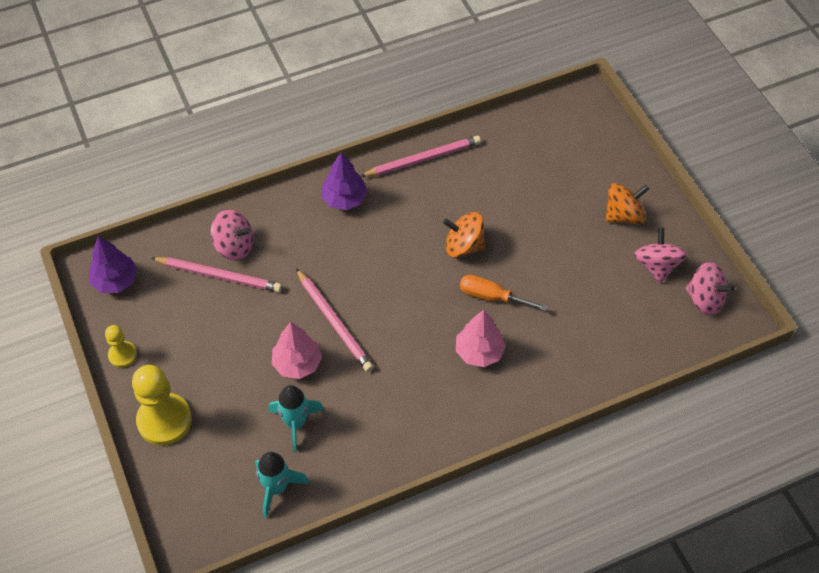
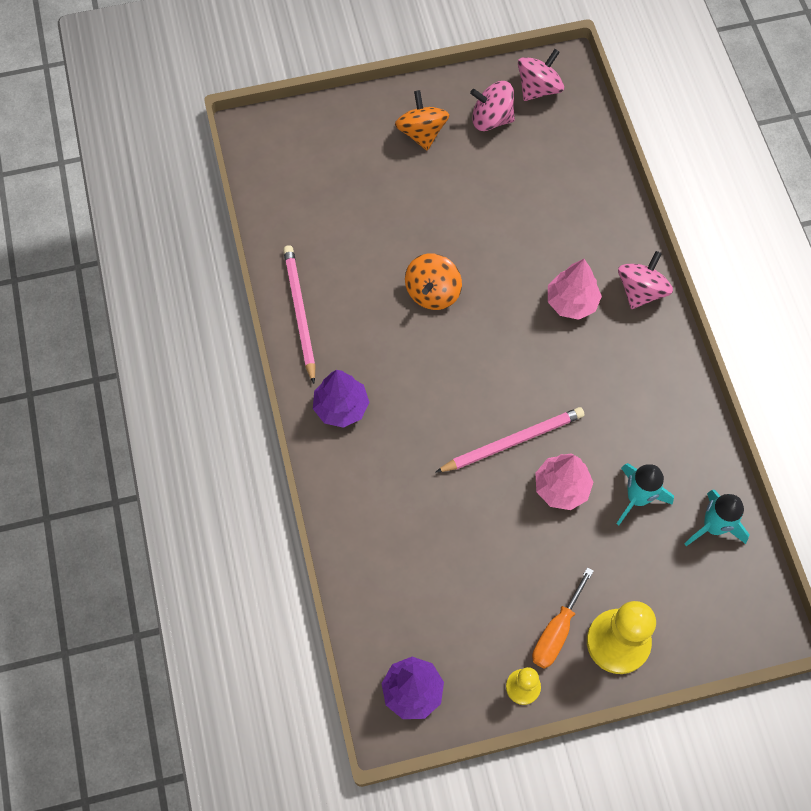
camera: 80 degrees left, 10 degrees up
(219, 276) = (426, 563): pink pencil -> none
(234, 246) = (386, 541): pink spinning top -> pink spinning top (641, 291)
(491, 297) = (504, 277): orange screwdriver -> orange screwdriver (556, 631)

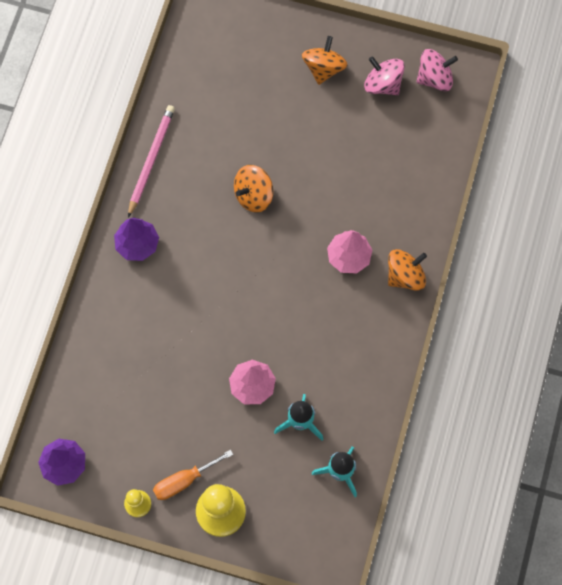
camera: 30 degrees right, 5 degrees up
(512, 441) = (240, 334): pink pencil -> none
(641, 291) = (405, 276): pink spinning top -> orange spinning top

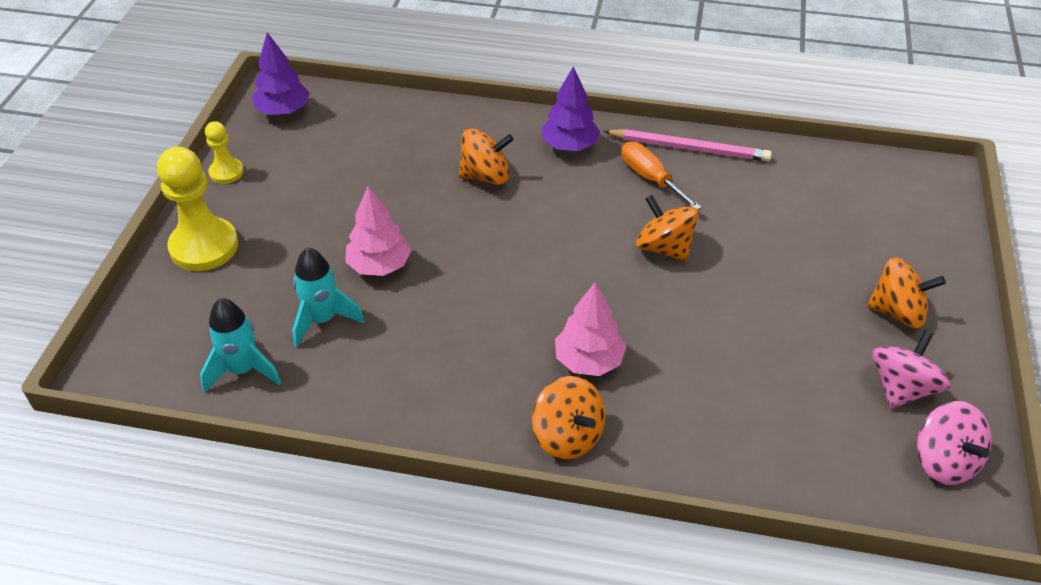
camera: 85 degrees right, 25 degrees down
(165, 308) = (486, 176): none -> orange spinning top
(184, 480) = (251, 210): orange screwdriver -> orange screwdriver (650, 178)

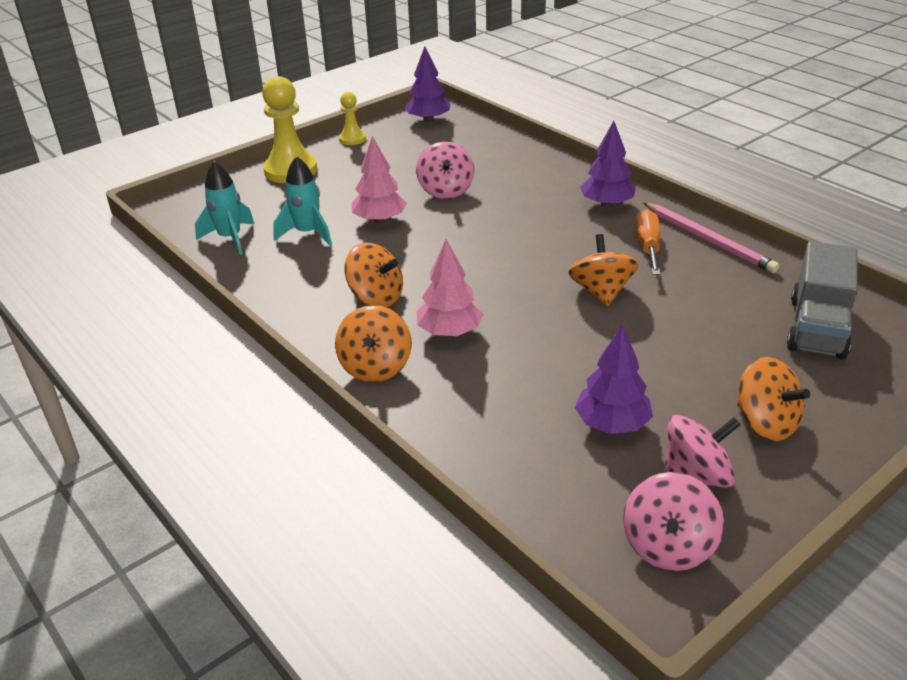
camera: 40 degrees right, 10 degrees down
(405, 197) = (446, 190): none -> pink spinning top
(486, 176) = (518, 199): orange spinning top -> orange spinning top (376, 297)
(804, 378) = (612, 424): none -> purple tree
(846, 201) = (816, 328): none -> grey truck

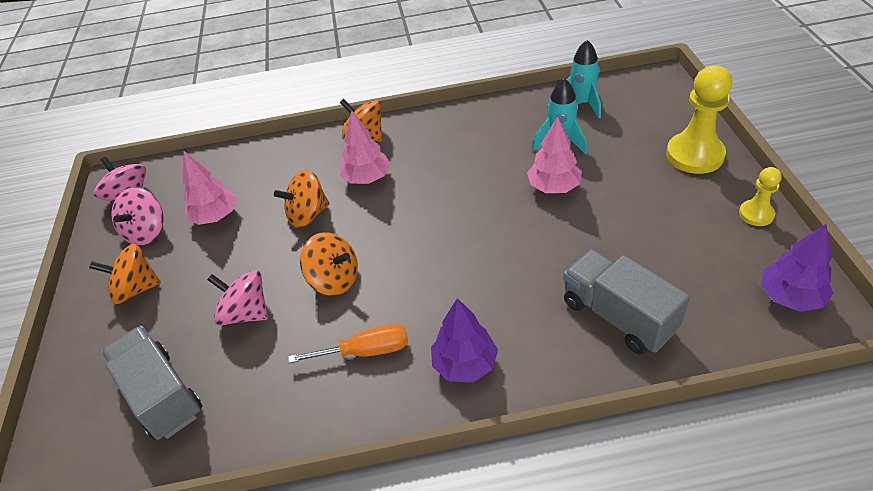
camera: 125 degrees right, 10 degrees up
(376, 297) = (439, 155): orange spinning top -> orange spinning top (307, 215)
(446, 190) = (582, 247): pink spinning top -> pink spinning top (246, 313)
(501, 164) = (618, 316): none -> grey truck
(612, 424) = (215, 216): purple tree -> pink tree
(648, 246) = (366, 351): orange screwdriver -> orange screwdriver turned 45 degrees counterclockwise
(708, 240) = (334, 410): pink pencil -> none

